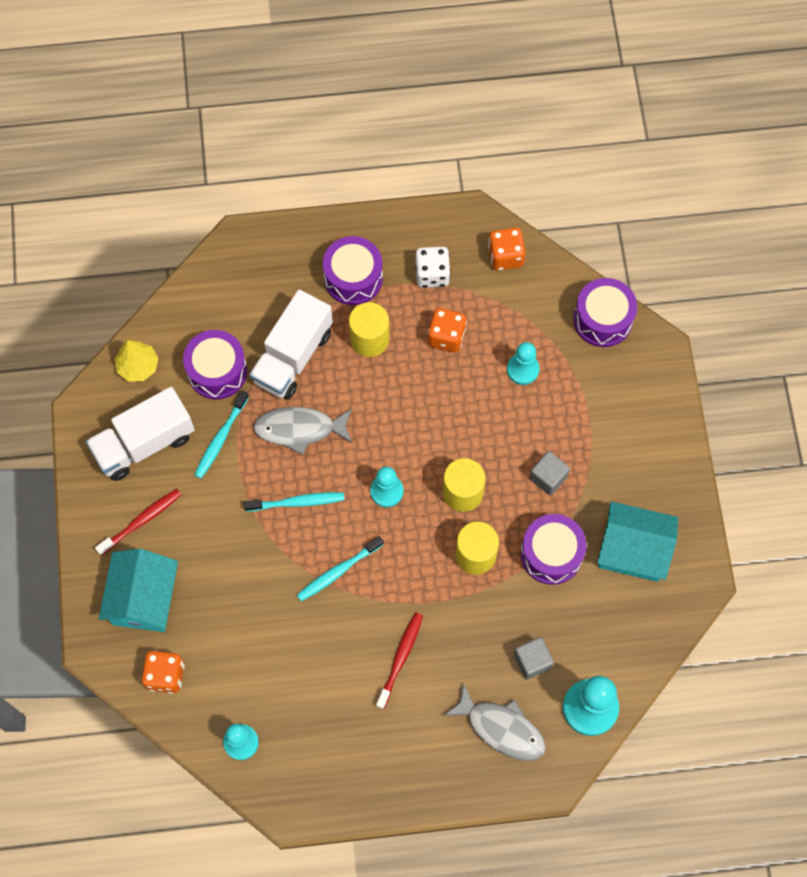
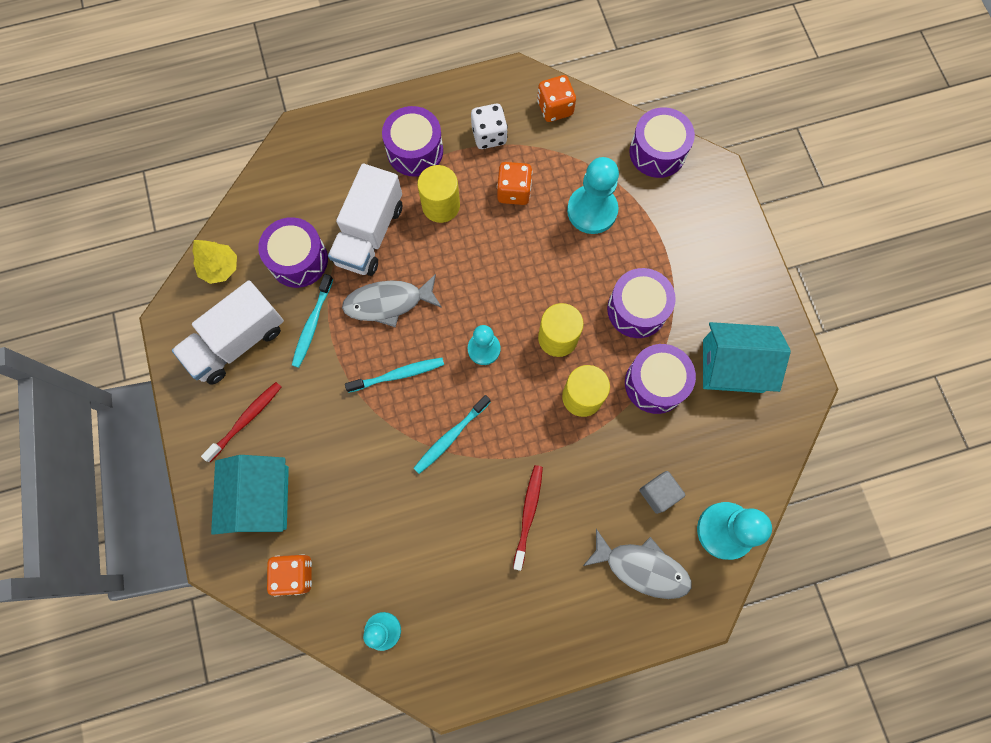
camera: 10 degrees left, 5 degrees up
(523, 369) = (592, 210): turquoise pawn -> turquoise pawn, size x1.60
(548, 477) = (637, 309): grey cube -> purple drum

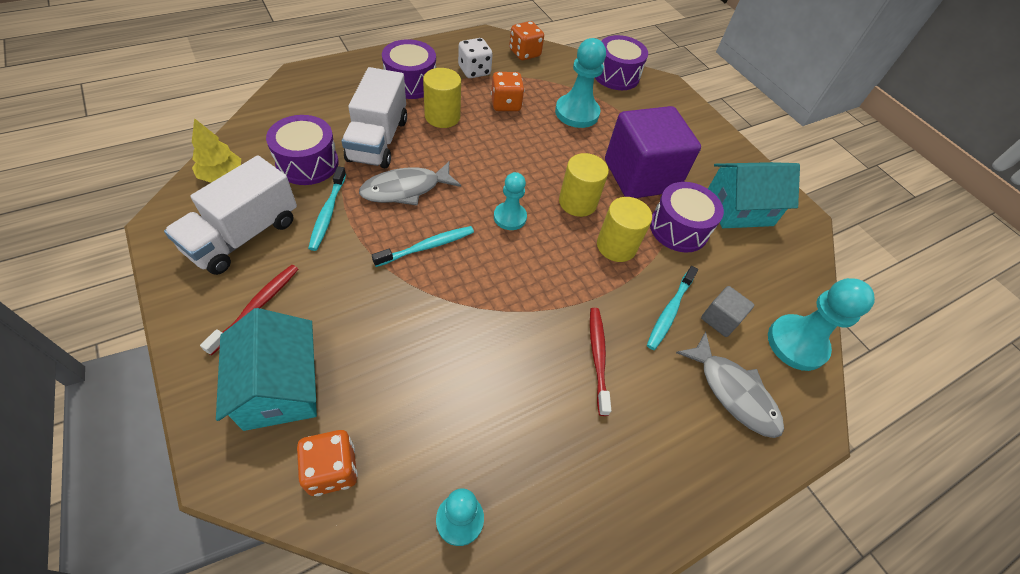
camera: 20 degrees left, 20 degrees down
(450, 437) = (495, 295): turquoise toothbrush -> turquoise toothbrush (669, 311)
(637, 309) = (640, 176): purple drum -> purple cube
(642, 567) = (733, 392): grey fish -> grey fish turned 45 degrees clockwise

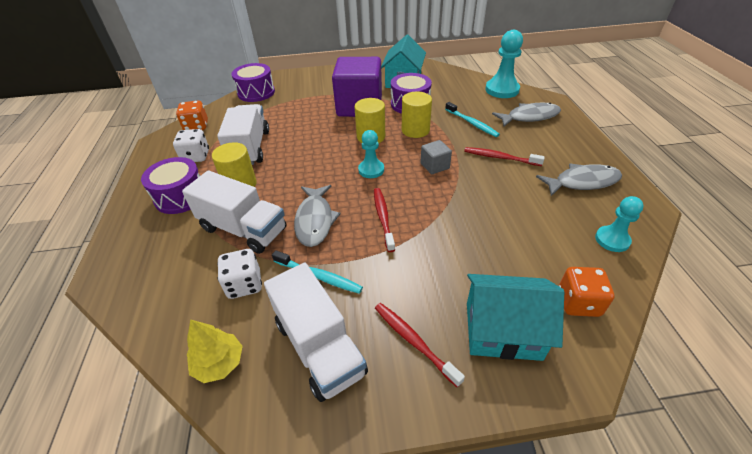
camera: 60 degrees left, 10 degrees down
(307, 163) = (244, 284): purple drum -> white dice
(427, 247) = (383, 218): turquoise toothbrush -> red toothbrush
(505, 104) = (250, 148): orange dice -> white truck
(577, 113) = (283, 117): turquoise pawn -> none
(583, 478) = (582, 182): none -> grey fish
(720, 319) = (481, 108): grey cube -> grey cube (434, 166)

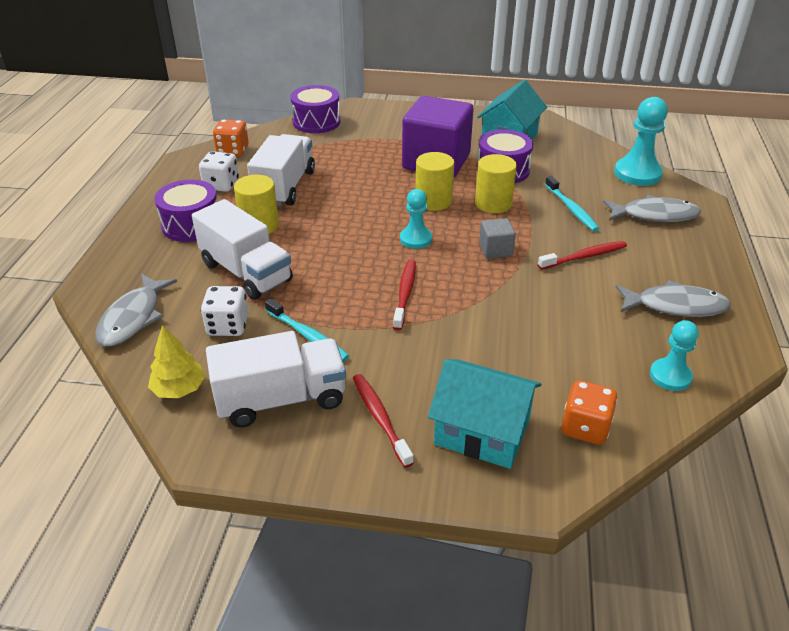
camera: 15 degrees right, 5 degrees down
(315, 220) = (327, 280): grey fish -> grey fish (133, 318)
(319, 347) = (281, 399): white truck -> white truck turned 90 degrees counterclockwise
(500, 157) = (584, 256): red toothbrush -> red toothbrush turned 120 degrees clockwise

